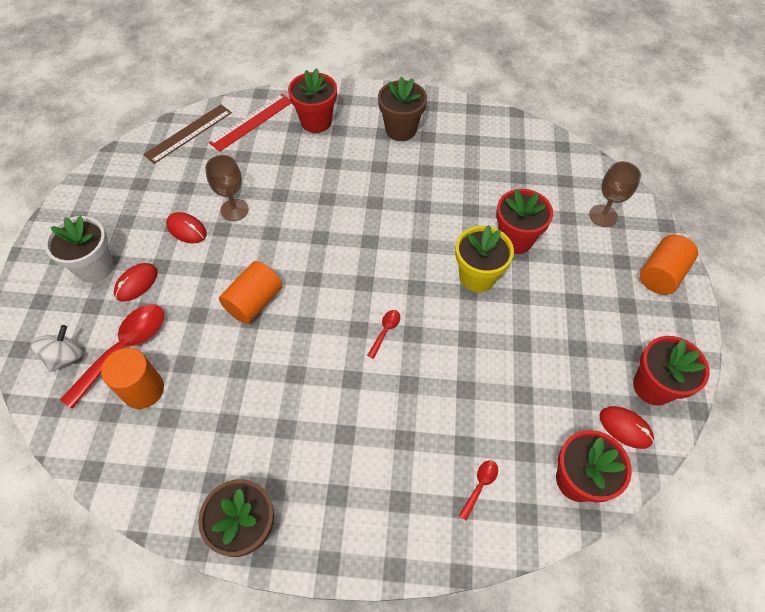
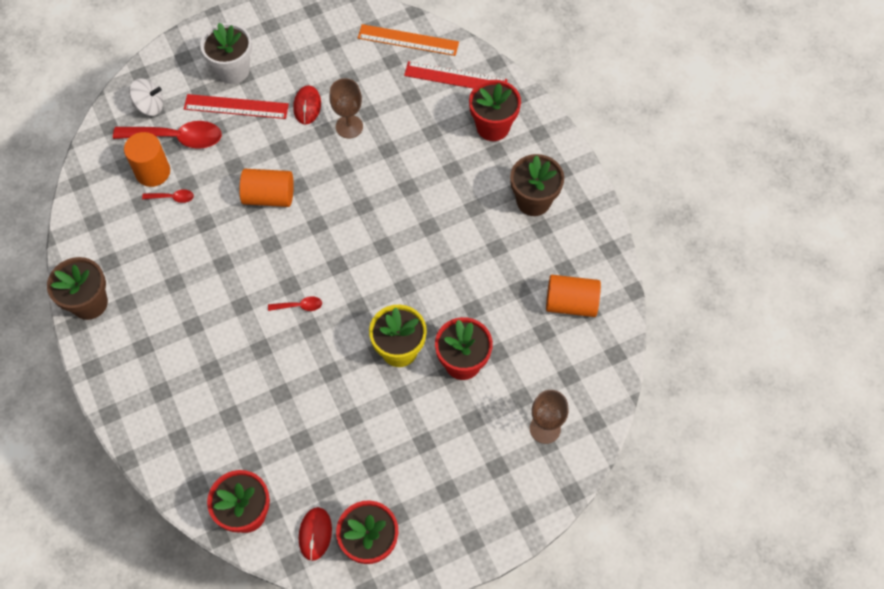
camera: 60 degrees right, 5 degrees up
(136, 283) = (236, 107): red mouse -> red ruler
(188, 133) = (408, 40): brown ruler -> orange ruler
(480, 486) = (202, 442): red spoon -> red spoon (172, 197)
(661, 274) = (503, 508): orange cylinder -> orange cylinder (571, 303)

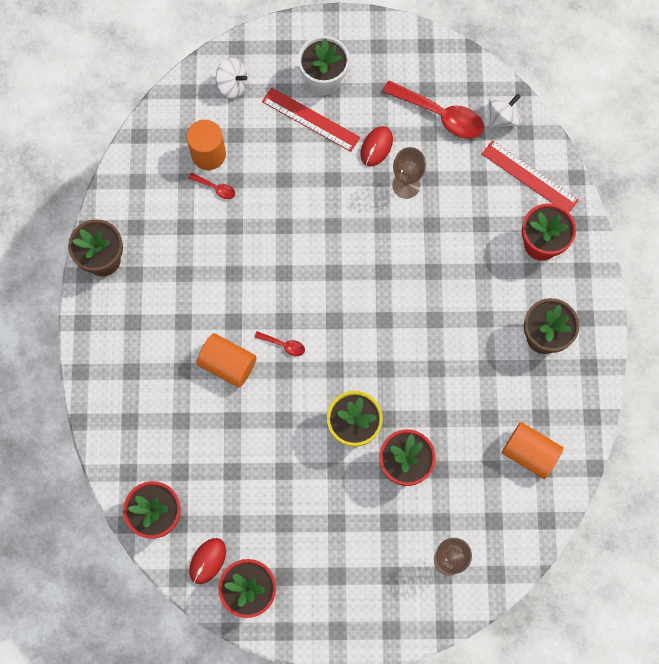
camera: 25 degrees right, 10 degrees up
(177, 138) = (244, 129): red spoon -> red spoon (440, 115)
(269, 196) = (302, 225): orange cylinder -> orange cylinder (227, 364)
(408, 40) = (502, 117): orange ruler -> white spinning top

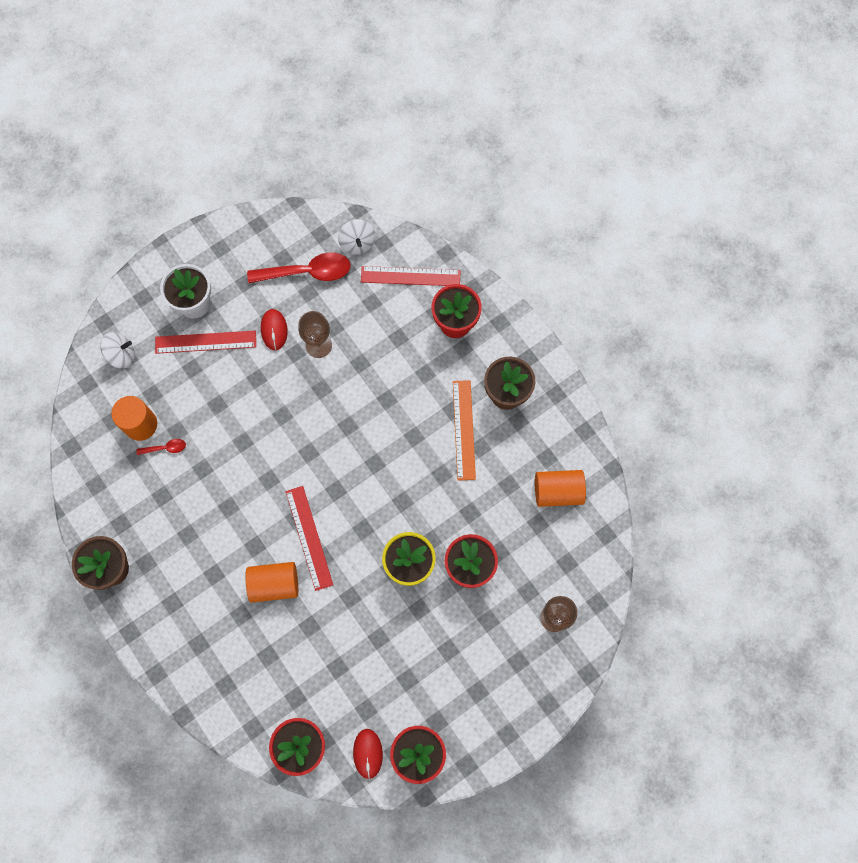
camera: 35 degrees left, 0 degrees up
(283, 345) = (309, 537): red spoon -> red ruler
(483, 343) = (463, 430): none -> orange ruler
(502, 117) = (357, 243): white spinning top -> white spinning top turned 150 degrees clockwise

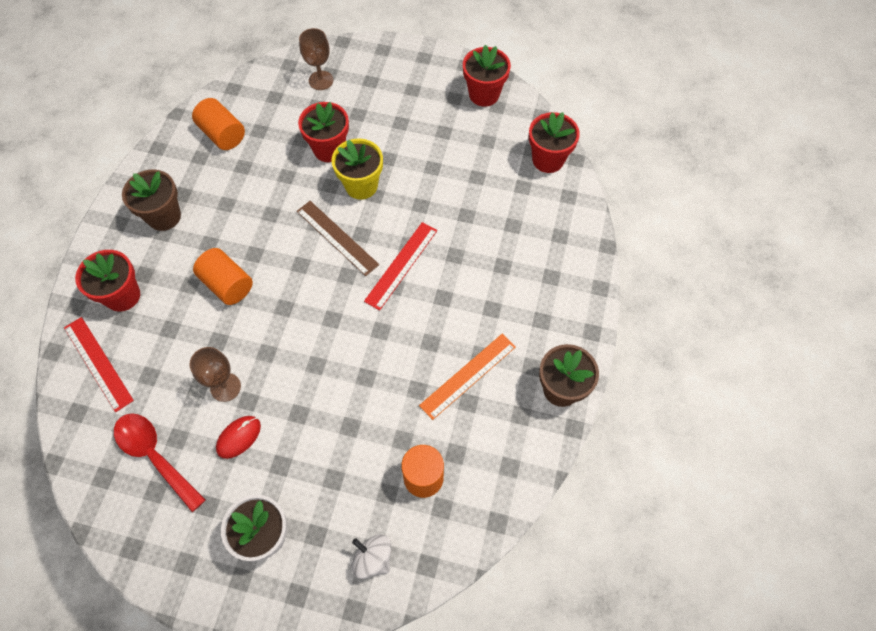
camera: 130 degrees left, 10 degrees down
(165, 448) = (425, 436): red spoon -> none
(205, 342) = (297, 489): red ruler -> none
(274, 584) = (458, 261): orange cylinder -> orange cylinder (227, 284)
(357, 243) = (91, 435): white spinning top -> none
(367, 753) = (513, 120): red mouse -> none
(375, 508) = (337, 237): none -> brown ruler
(463, 430) = (220, 224): orange ruler -> orange ruler (468, 376)

